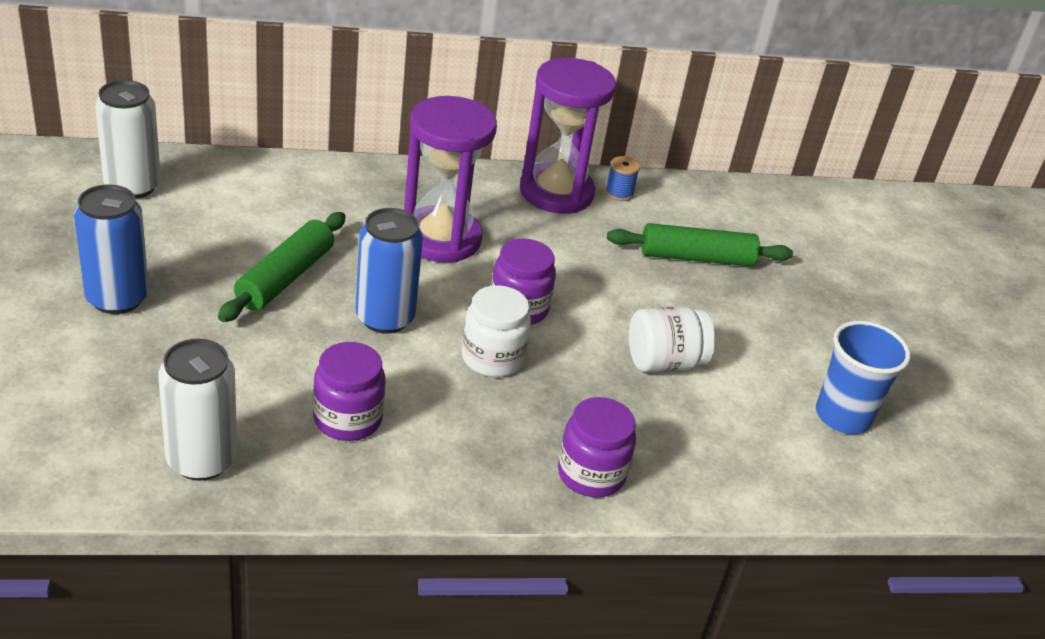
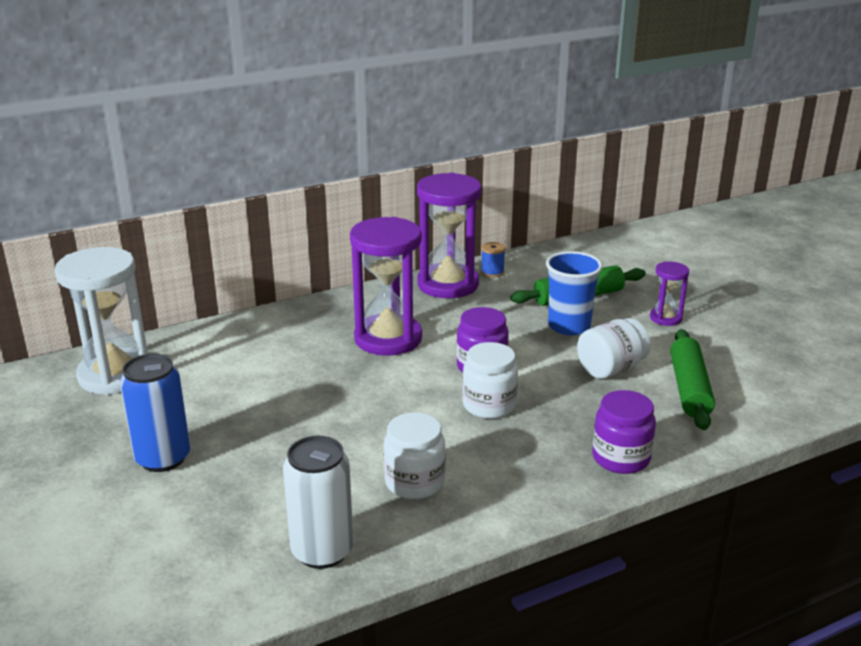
camera: 15 degrees left, 10 degrees down
(132, 186) = (115, 375): white can -> white hourglass
(285, 278) = (289, 401): green rolling pin -> green rolling pin (689, 388)
(347, 419) = (414, 482): purple jar -> white jar
(385, 318) = (388, 404): blue can -> none
(780, 320) = (665, 318): none -> purple hourglass
(842, 416) = (755, 364): blue cup -> blue cup (569, 326)

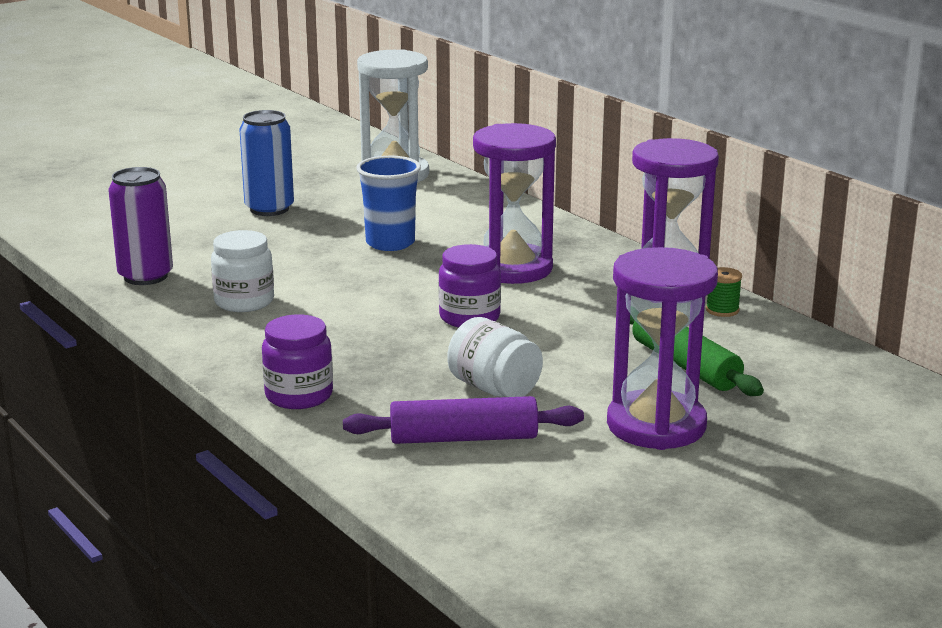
camera: 80 degrees right, 5 degrees down
(322, 551) = (145, 276): white can -> purple can
(489, 405) = (388, 325): white jar -> none
(492, 272) = (722, 310): blue spool -> green spool
(569, 326) = (595, 361): blue cup -> blue cup (390, 243)
(665, 318) = (656, 425): purple hourglass -> purple hourglass, size x2.04
(689, 388) = (463, 438): green rolling pin -> purple rolling pin

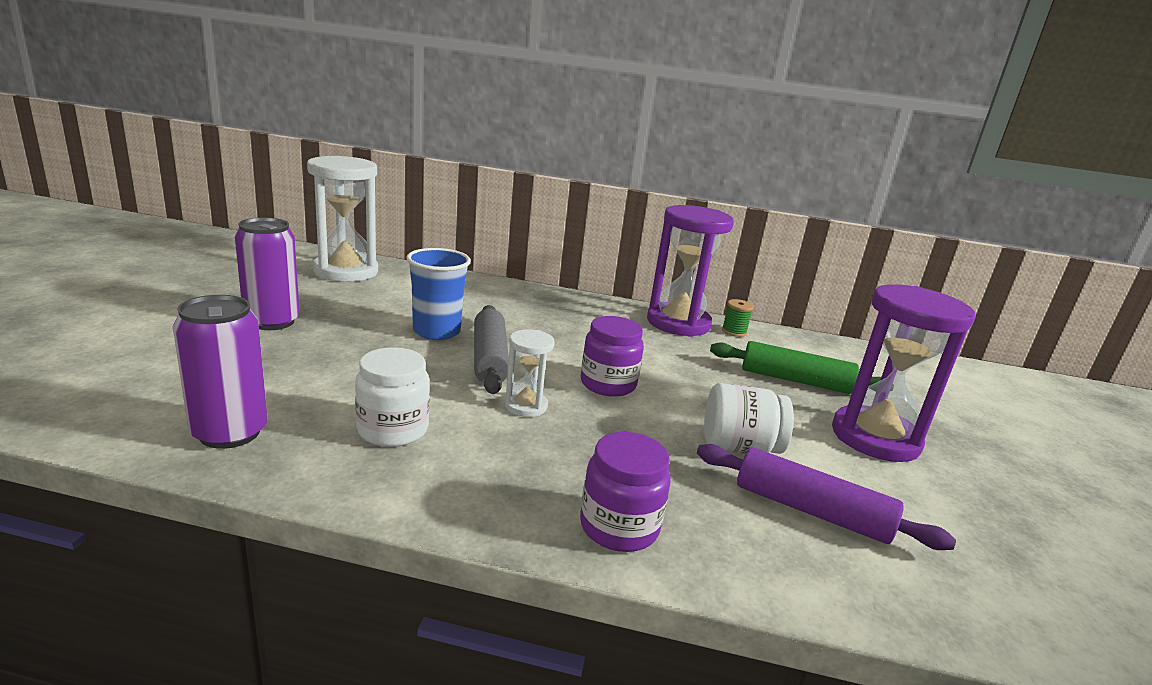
camera: 45 degrees left, 0 degrees up
(269, 209) = (272, 322): blue can -> purple can
(366, 313) = (525, 406): none -> white hourglass
(398, 274) = (489, 358): none -> grey rolling pin
(463, 438) = (811, 511): purple rolling pin -> purple rolling pin turned 75 degrees clockwise
(512, 268) = (563, 332): purple hourglass -> none

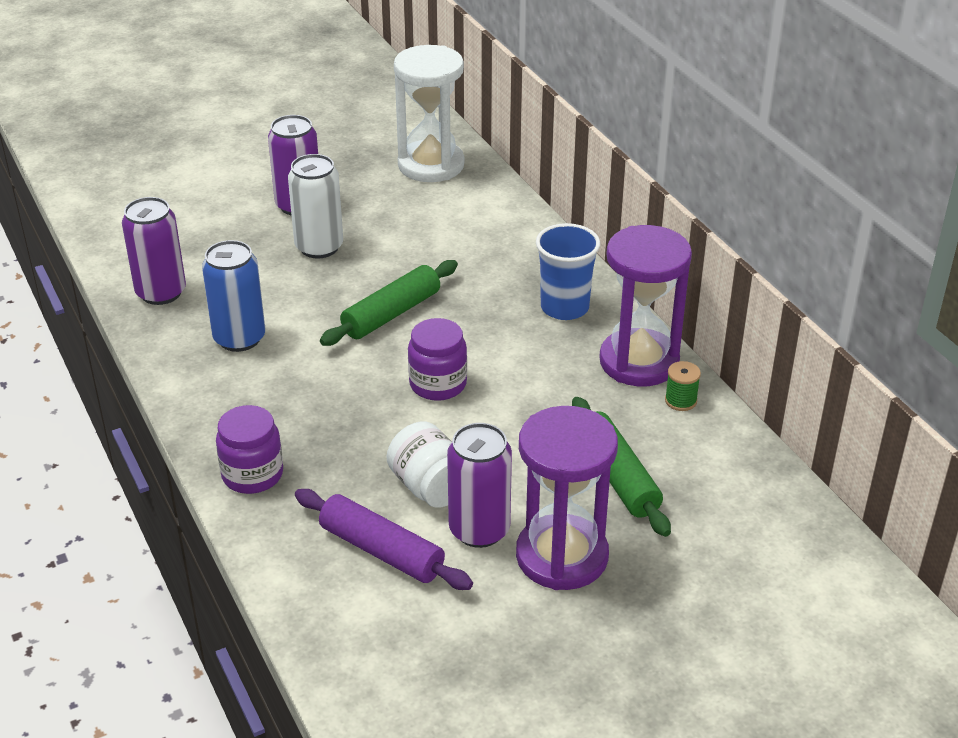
camera: 55 degrees right, 15 degrees up
(345, 341) = (319, 247): none -> white can
(393, 430) = (239, 338): white jar -> blue can
(436, 331) = (396, 268): blue cup -> blue cup (564, 307)
(489, 358) = (391, 314): grey rolling pin -> green rolling pin
(525, 406) = (345, 367): white hourglass -> none
(811, 511) = (381, 551): purple rolling pin -> purple rolling pin turned 45 degrees counterclockwise
(816, 453) = (479, 530): none -> purple can

